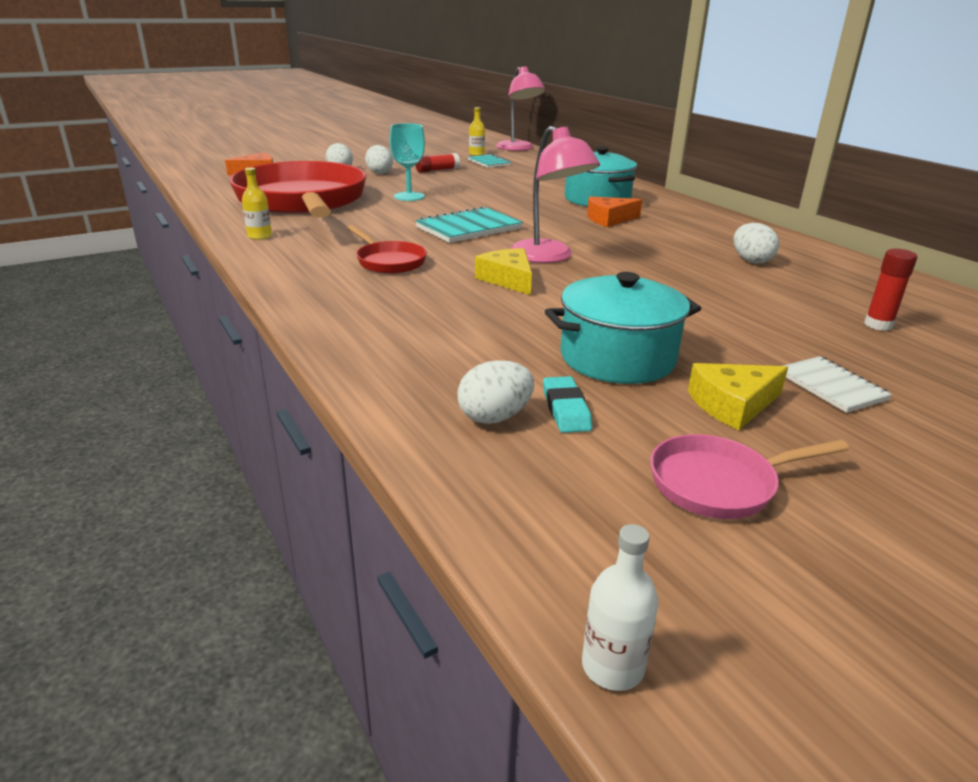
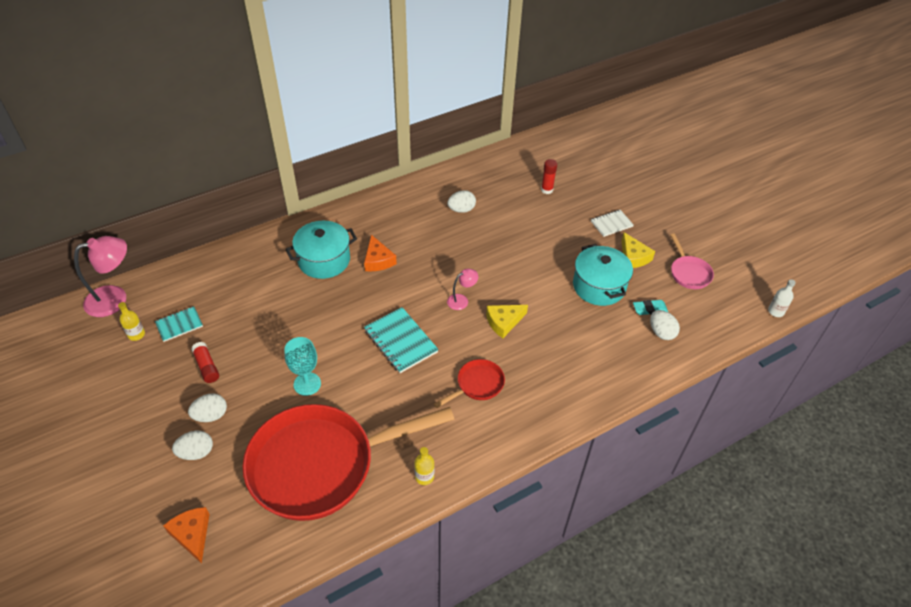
camera: 90 degrees left, 20 degrees up
(548, 257) = (461, 300): pink lamp -> pink lamp, size x0.52

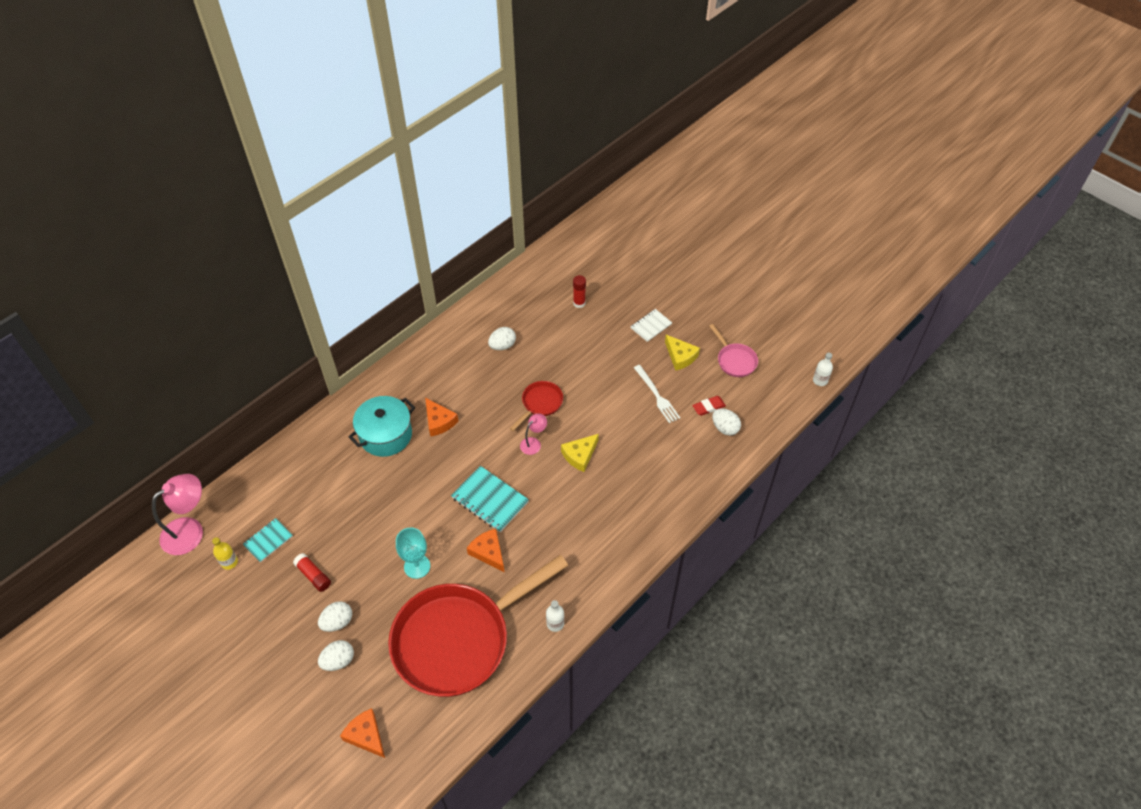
camera: 15 degrees left, 5 degrees up
(381, 389) = (488, 552): none -> orange cheese
(424, 477) = (555, 623): yellow bottle -> white bottle
(477, 385) = (575, 524): red pan -> red pan (540, 403)
(599, 286) = (656, 395): turquoise pot -> white fork
(649, 309) = (708, 407): turquoise eraser -> red eraser

